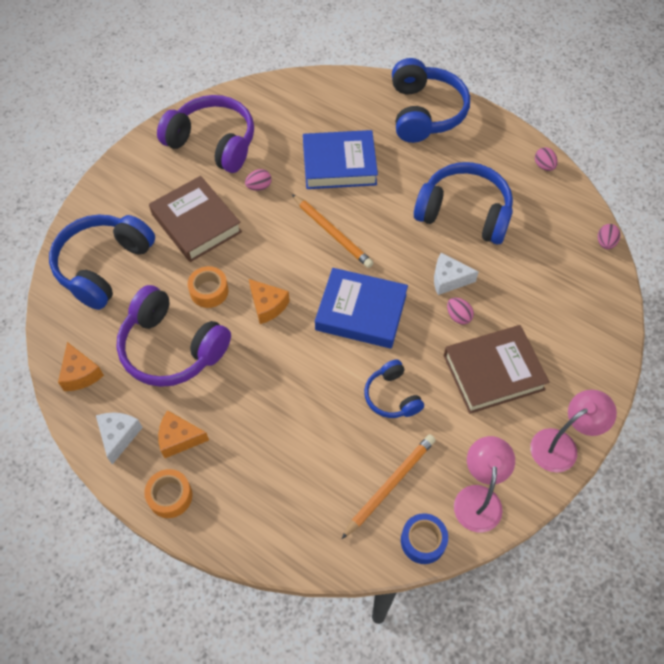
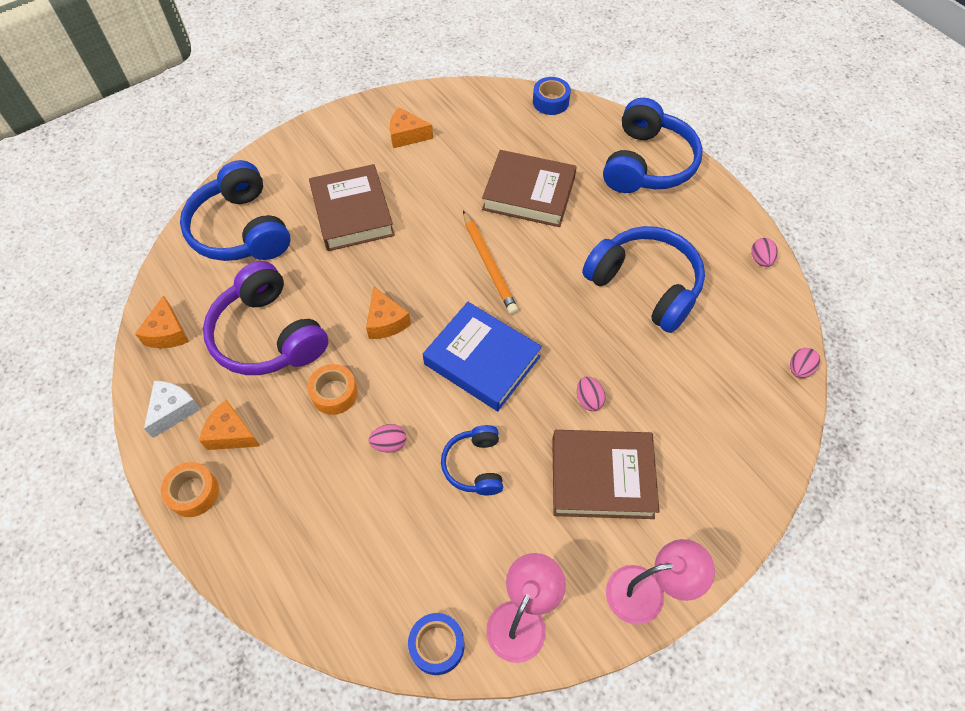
camera: 20 degrees right, 0 degrees up
(103, 266) = (241, 230): blue headphones -> blue headphones turned 75 degrees counterclockwise
(209, 291) = (333, 287): orange tape -> orange tape (334, 393)
(213, 143) = (407, 135): purple headphones -> orange cheese
(259, 187) = (433, 193): pink egg -> pink egg (389, 444)
(323, 81) = (550, 102): none -> blue tape
(339, 164) = (528, 194): blue book -> brown book
(390, 485) = (428, 566): orange pencil -> none
(448, 279) = (595, 355): white cheese -> none

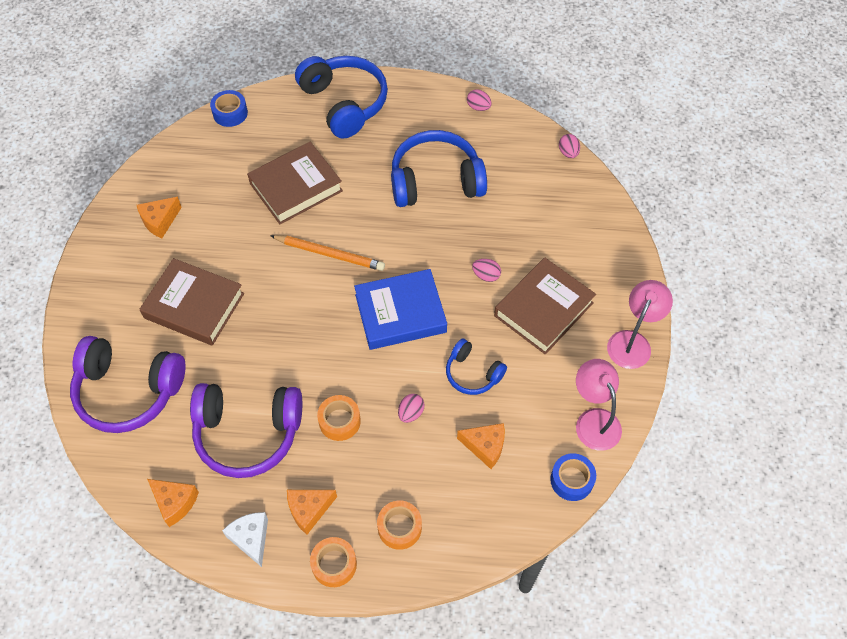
camera: 50 degrees left, 0 degrees up
(241, 230) = (128, 391): blue headphones -> purple headphones
(267, 520) = (399, 527): none -> orange tape
(386, 322) = (313, 349): orange cheese -> orange cheese (485, 446)

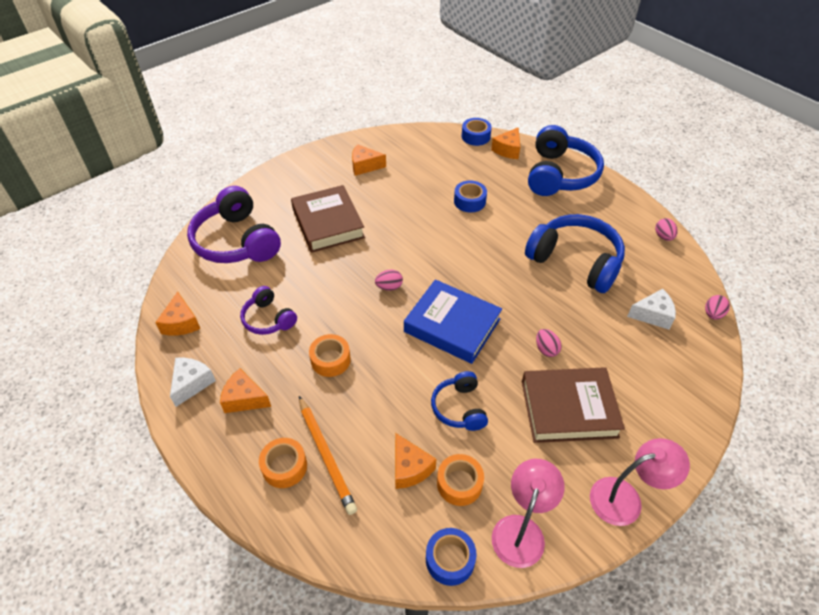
camera: 45 degrees right, 10 degrees down
(248, 433) = (268, 319): purple headphones -> purple headphones, size x0.54
(274, 108) = (508, 150): none -> orange cheese
(296, 187) = (469, 201): brown book -> blue tape
(329, 254) = (446, 254): orange pencil -> orange pencil (326, 455)
(334, 564) = (216, 449): orange tape -> orange tape (459, 483)
(411, 413) = (383, 396): pink egg -> pink egg (389, 287)
(531, 186) = (653, 315): none -> white cheese

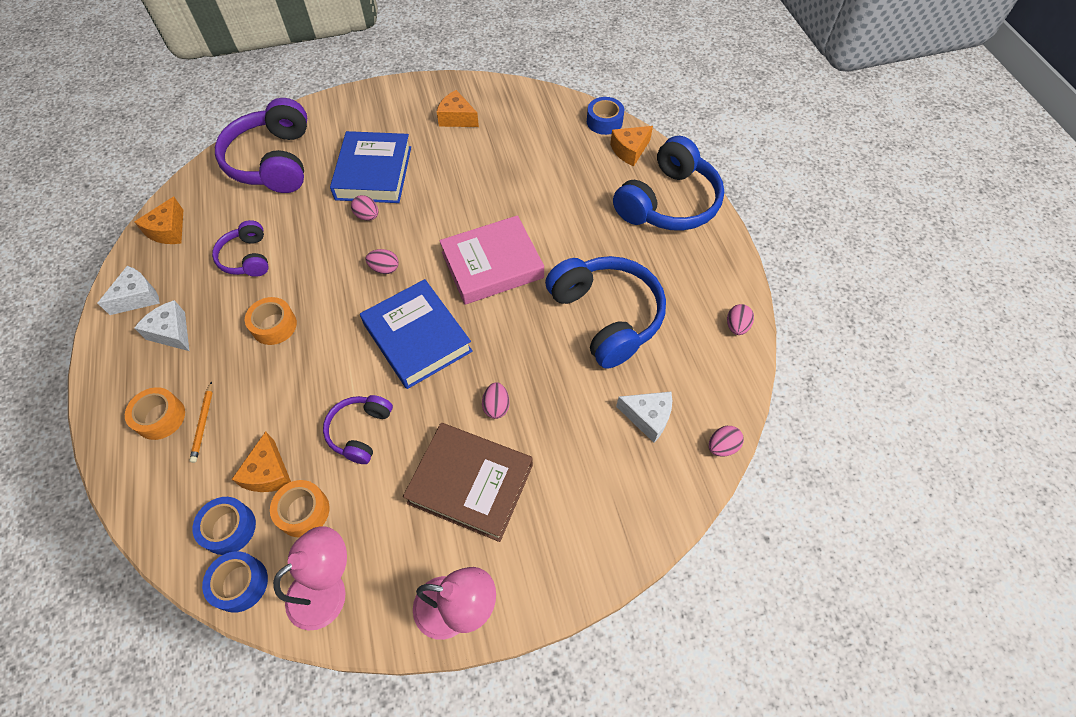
camera: 25 degrees right, 10 degrees up
(244, 398) = (172, 332): orange cheese -> white cheese
(326, 455) = (203, 423): orange pencil -> orange pencil, size x0.57
(328, 223) = (374, 173): brown book -> blue book
(346, 255) = (367, 216): none -> pink egg
(459, 408) = (360, 431): blue headphones -> purple headphones
(469, 201) = (540, 200): blue tape -> blue tape (229, 528)
(469, 256) = (492, 265): none -> pink book

